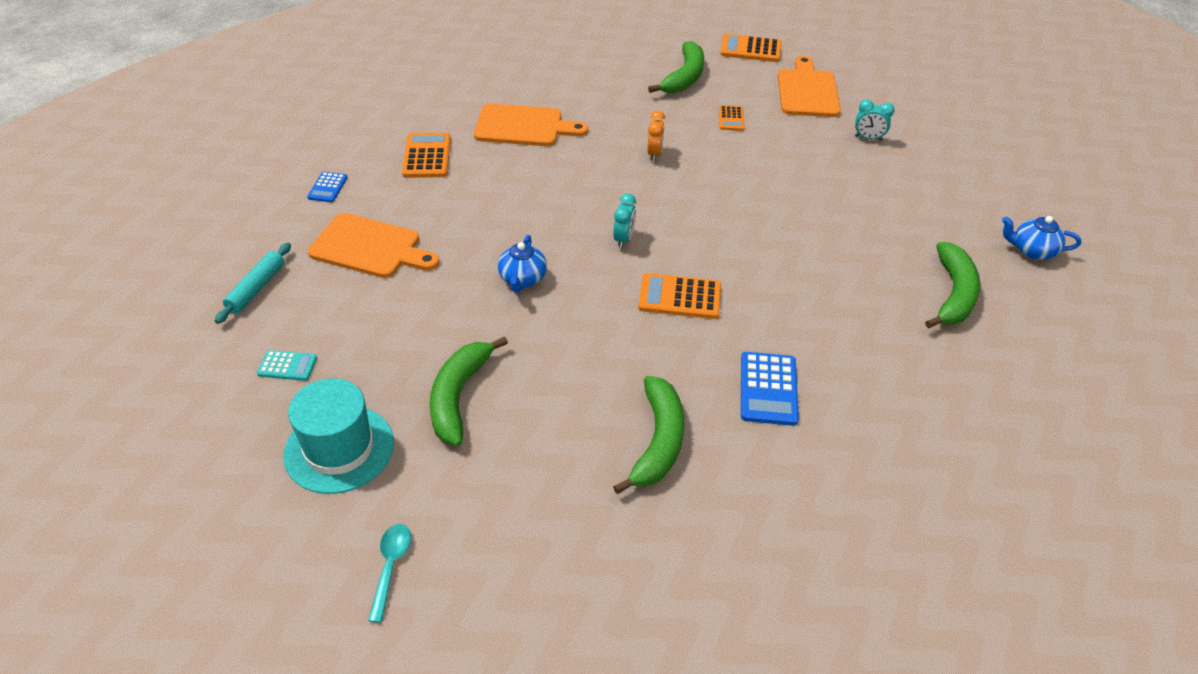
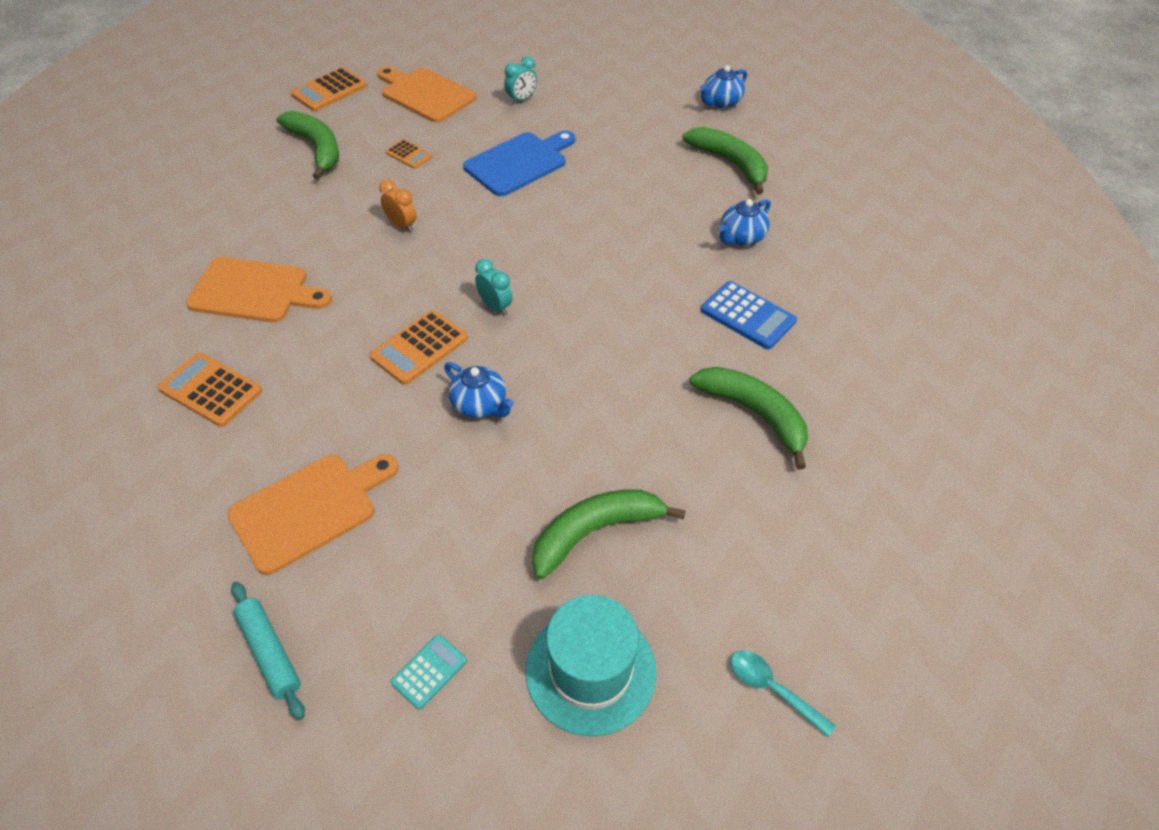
camera: 55 degrees left, 5 degrees up
(327, 187) = (162, 505): blue calculator -> none
(459, 396) = (595, 532): green banana -> green banana turned 105 degrees clockwise
(523, 126) = (254, 291): orange cutting board -> orange cutting board turned 60 degrees clockwise
(679, 297) = (602, 310): orange calculator -> orange calculator (419, 348)
(792, 174) = (519, 163): none -> blue cutting board
(862, 343) = (741, 237): none -> blue teapot

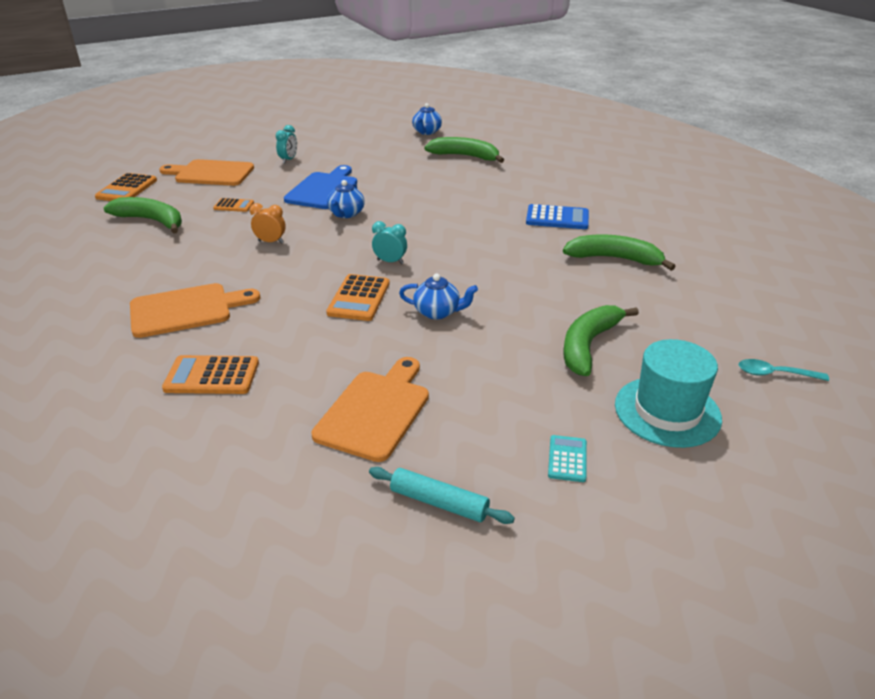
camera: 30 degrees left, 15 degrees down
(741, 237) = (511, 186): blue teapot -> blue teapot (346, 214)

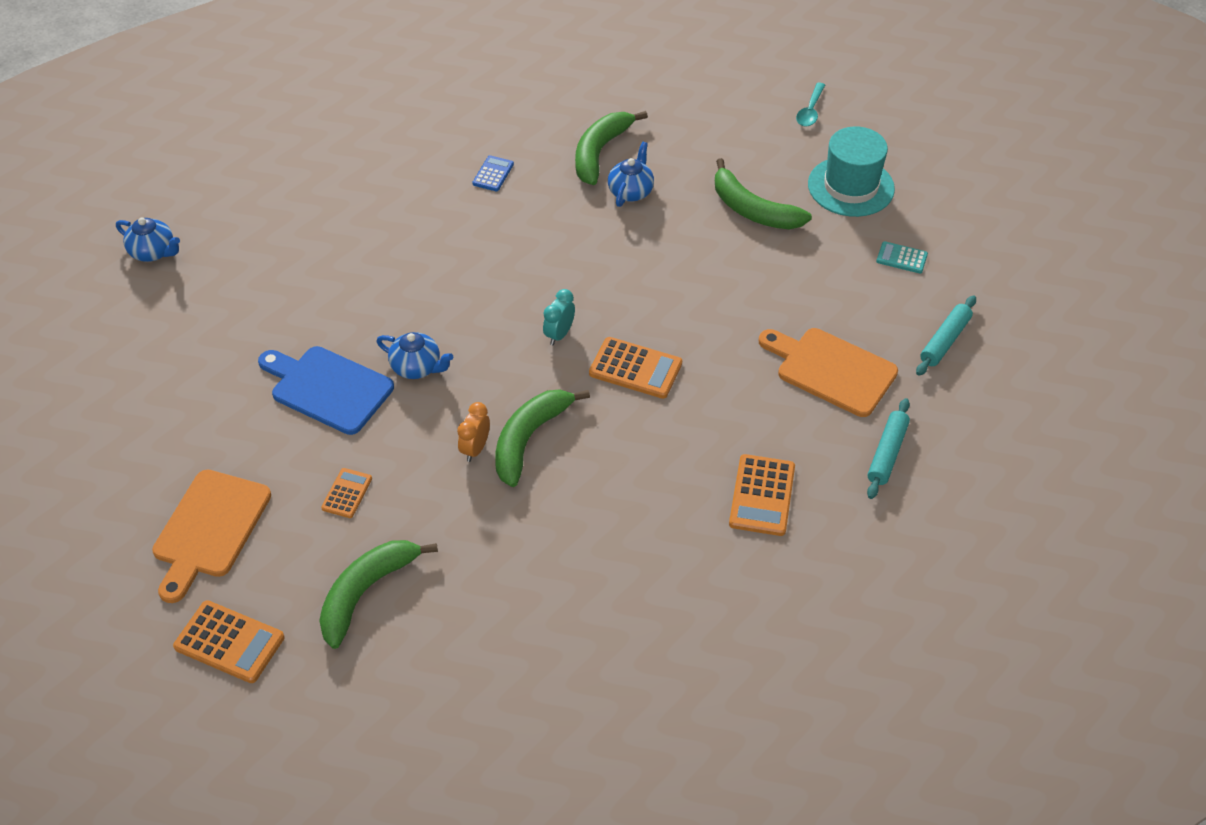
camera: 80 degrees left, 15 degrees up
(186, 310) = (628, 528): orange cutting board -> none
(260, 458) = (887, 453): none -> turquoise rolling pin
(288, 160) = (195, 427): turquoise clock -> none
(438, 312) = (676, 306): blue teapot -> blue teapot (631, 191)
(465, 156) = (271, 223): green banana -> green banana (529, 438)
(557, 218) = (493, 174): blue calculator -> blue calculator, size x0.60

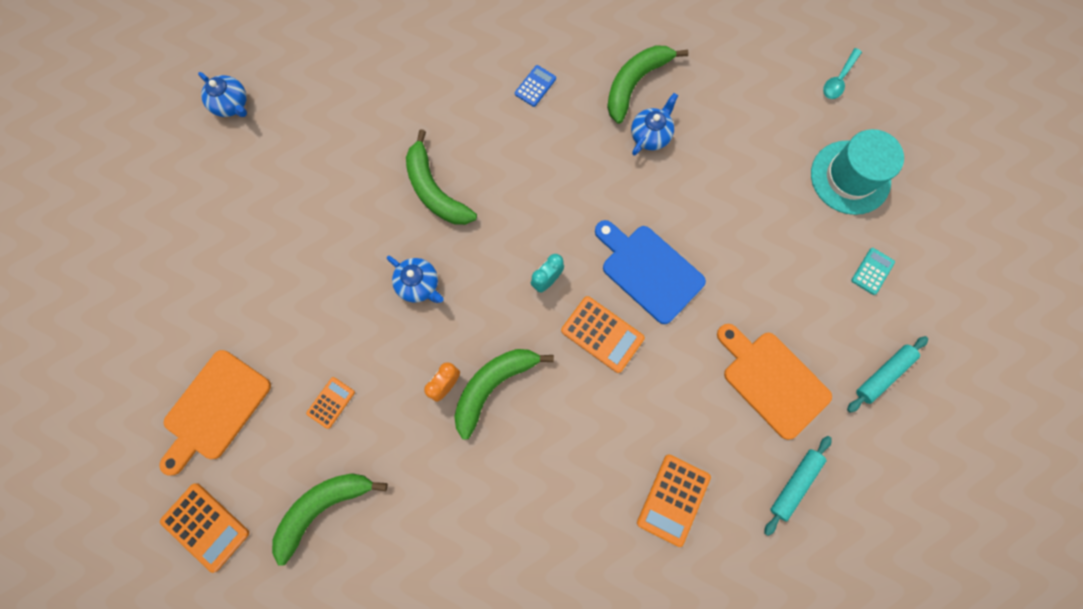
camera: 15 degrees right, 25 degrees up
(328, 388) = (341, 288): blue cutting board -> blue cutting board (649, 270)
(752, 209) = (753, 182): green banana -> green banana (434, 190)
(901, 258) = (872, 271): turquoise calculator -> turquoise calculator turned 90 degrees clockwise

